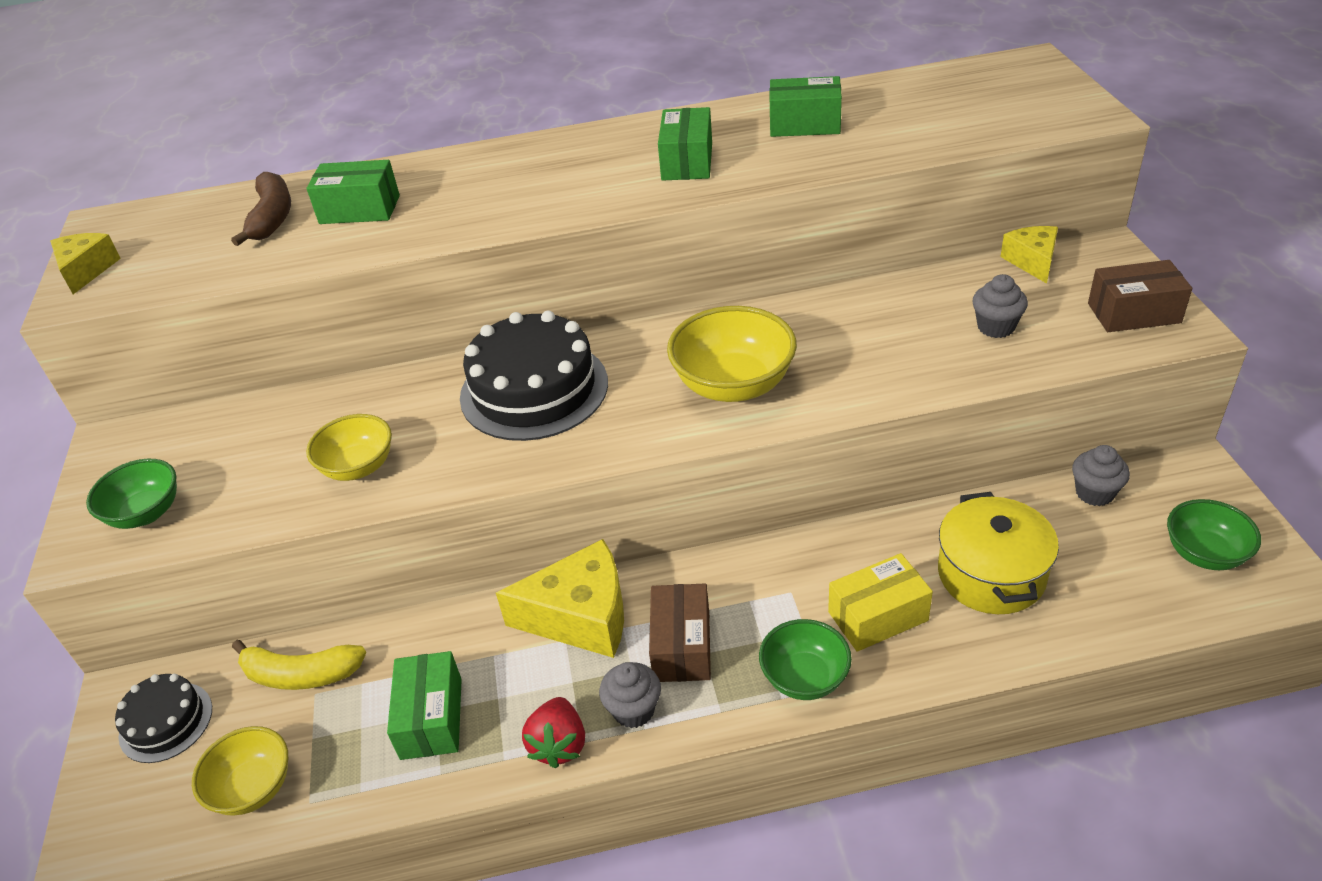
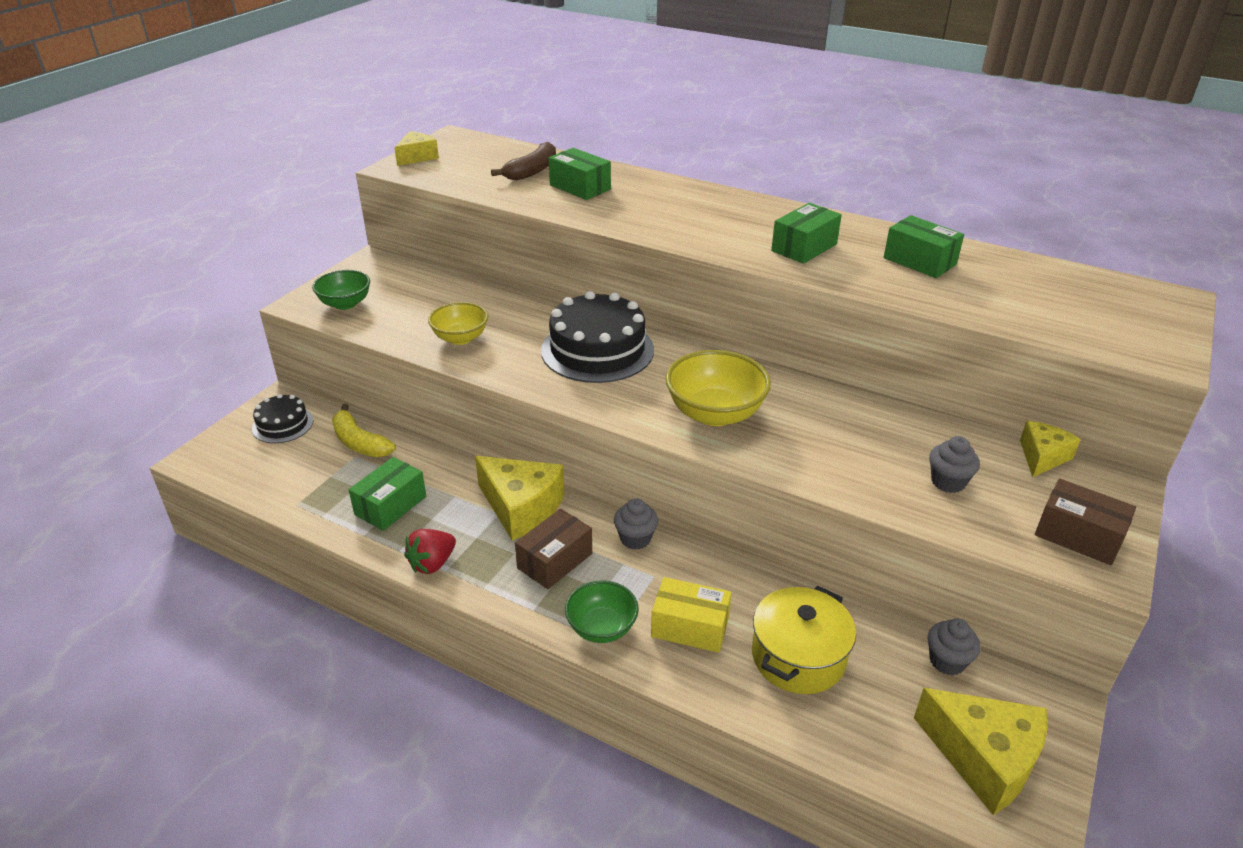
camera: 35 degrees right, 5 degrees down
(253, 788) = (282, 481): yellow bowl -> none
(633, 710) = (489, 574): grey cupcake -> grey cupcake (635, 539)
(1204, 553) = (983, 758): green bowl -> yellow cheese

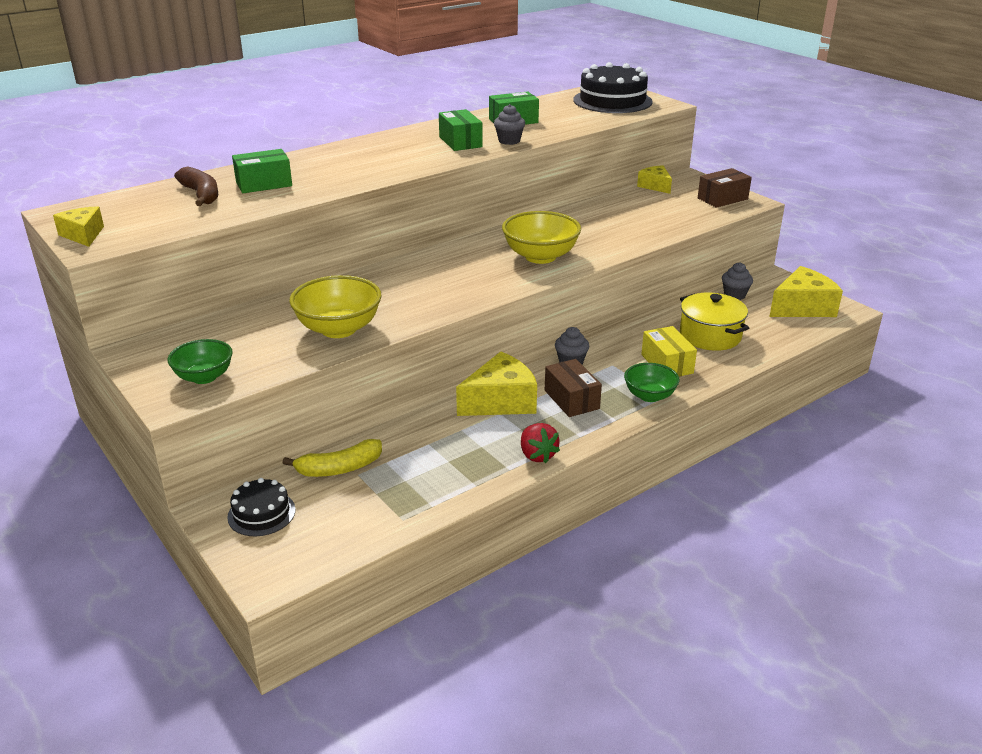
camera: 65 degrees left, 5 degrees down
(390, 505) = (448, 465): green box -> none
(460, 338) = (338, 329): yellow bowl -> yellow bowl, size x1.56
(597, 350) = (420, 277): black cake -> black cake (612, 101)
(690, 627) = (667, 364): yellow box -> yellow box turned 60 degrees counterclockwise
(948, 482) = (660, 213): grey cupcake -> grey cupcake (509, 141)

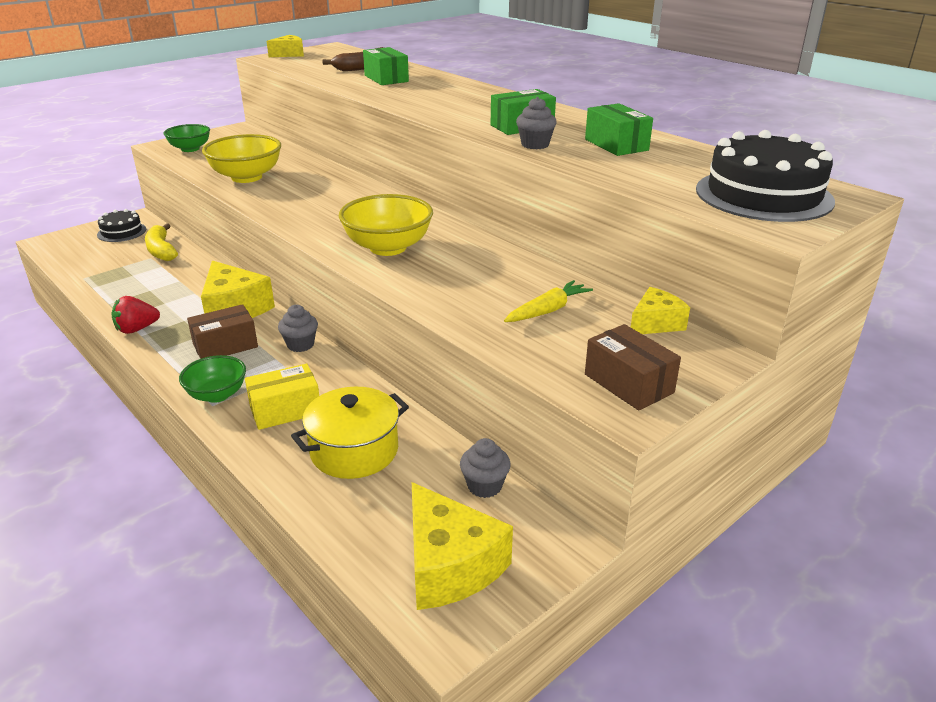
camera: 85 degrees right, 0 degrees up
(642, 211) = (548, 310): none -> yellow carrot

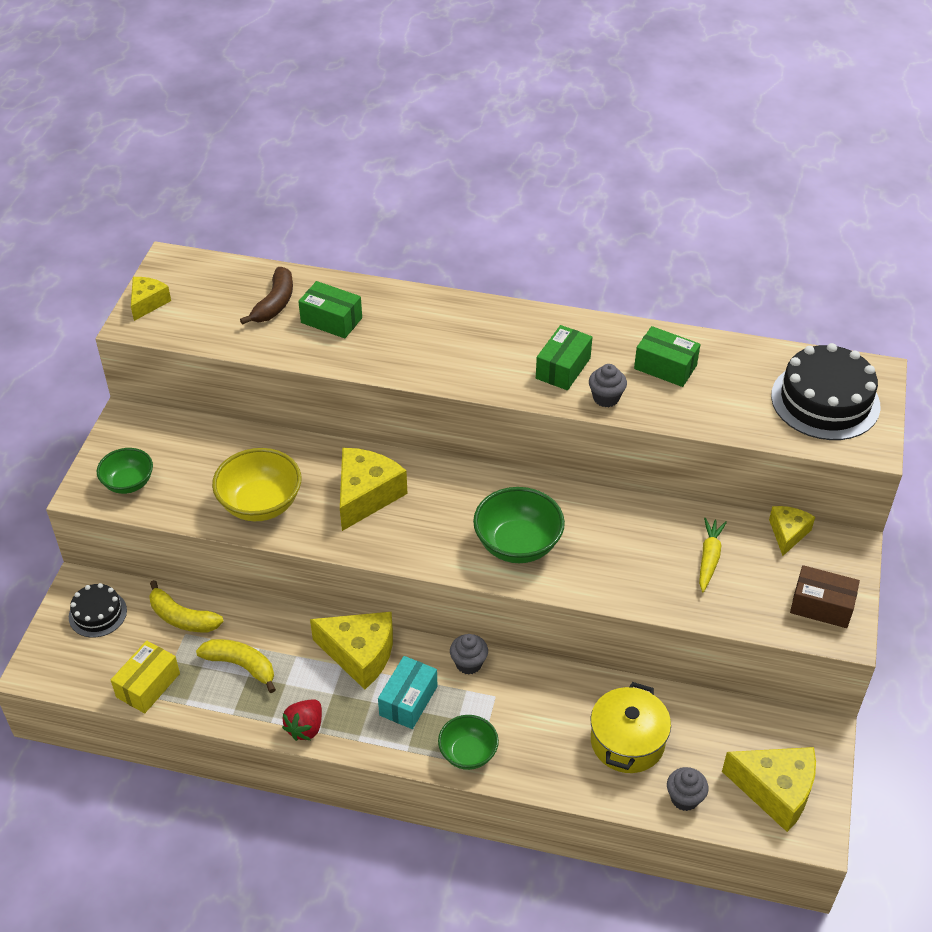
camera: 35 degrees left, 15 degrees up
(154, 284) = (241, 666): none -> yellow banana
(225, 346) = (408, 701): brown box -> turquoise box
(285, 410) = (537, 736): yellow box -> yellow box (148, 685)
(319, 193) = (366, 495): none -> yellow cheese
(388, 247) = (517, 544): yellow bowl -> green bowl
(484, 486) = (738, 718): grey cupcake -> grey cupcake (684, 798)

